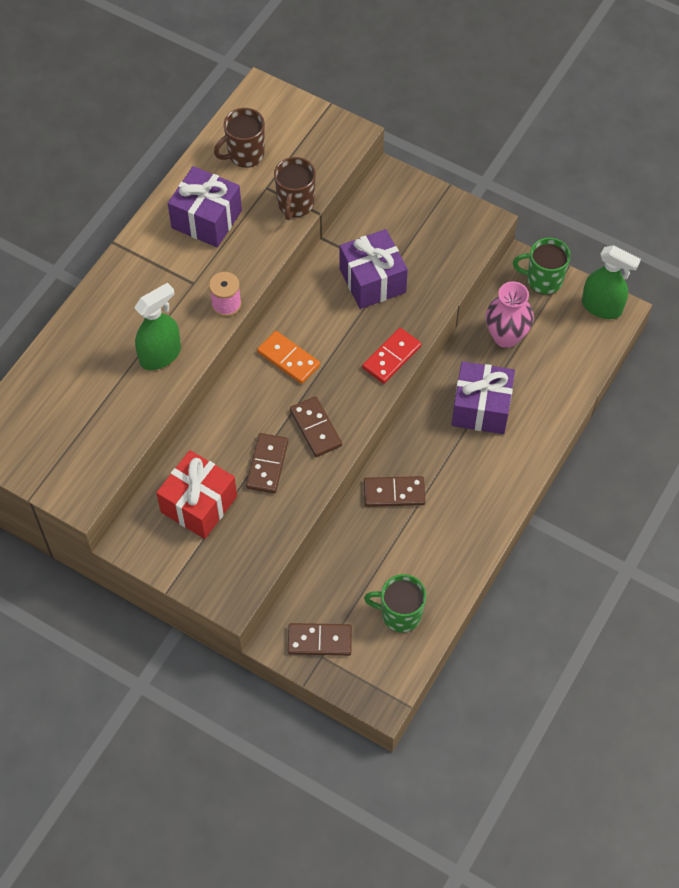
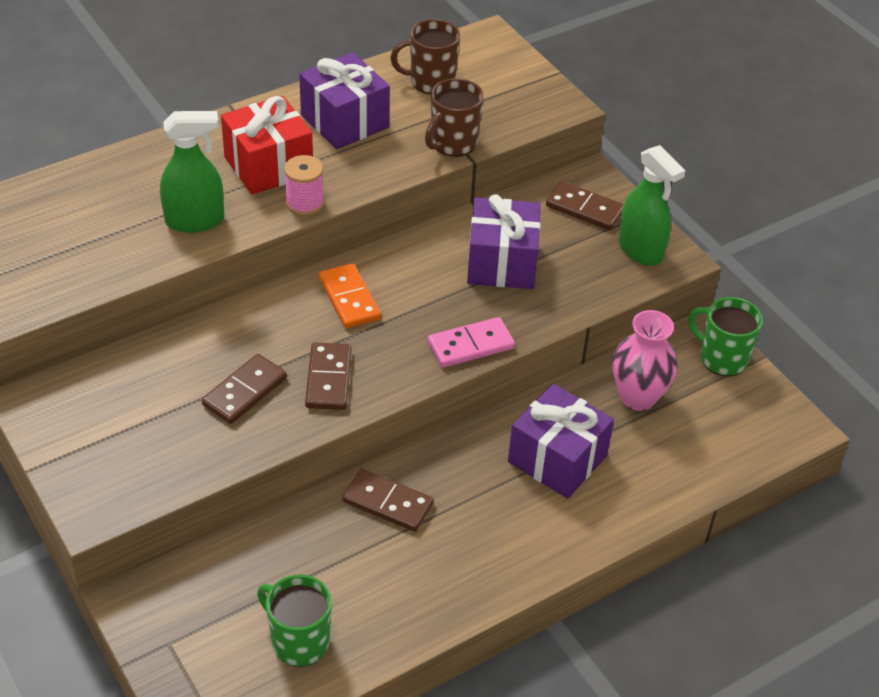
camera: 25 degrees right, 15 degrees down
(199, 504) = (136, 397): red gift -> red gift (268, 166)
(319, 641) = (179, 624): brown domino -> brown domino (584, 209)
(391, 357) = (470, 345): red domino -> pink domino
(602, 307) = (780, 415): green spray bottle -> green spray bottle (641, 250)

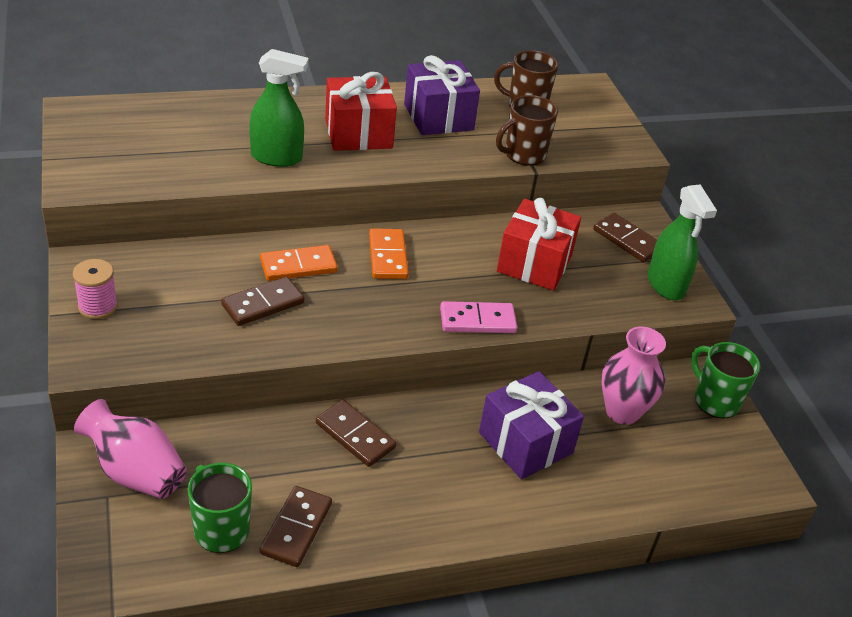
camera: 15 degrees right, 5 degrees down
(185, 610) = (135, 472): none -> pink vase
(261, 337) = (298, 266): none -> orange domino
(305, 203) = (375, 167): pink spool -> pink spool (98, 306)
(328, 379) = (339, 313): brown domino -> brown domino (296, 528)
(502, 263) = (534, 263): purple gift -> red gift

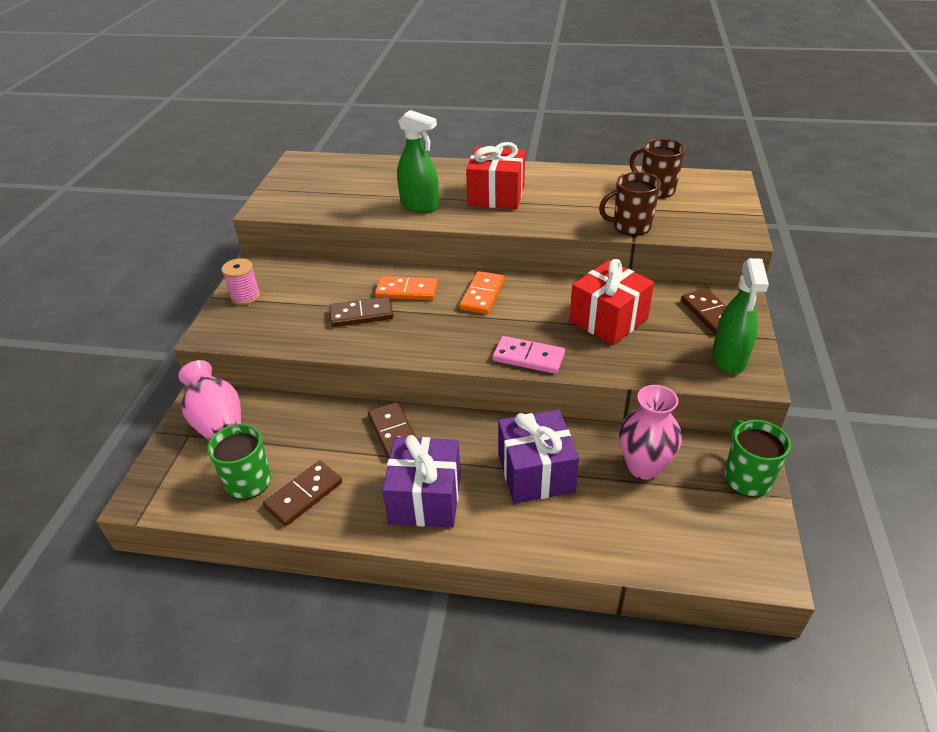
camera: 30 degrees right, 0 degrees up
(438, 117) = (571, 190): purple gift -> purple gift (425, 498)

